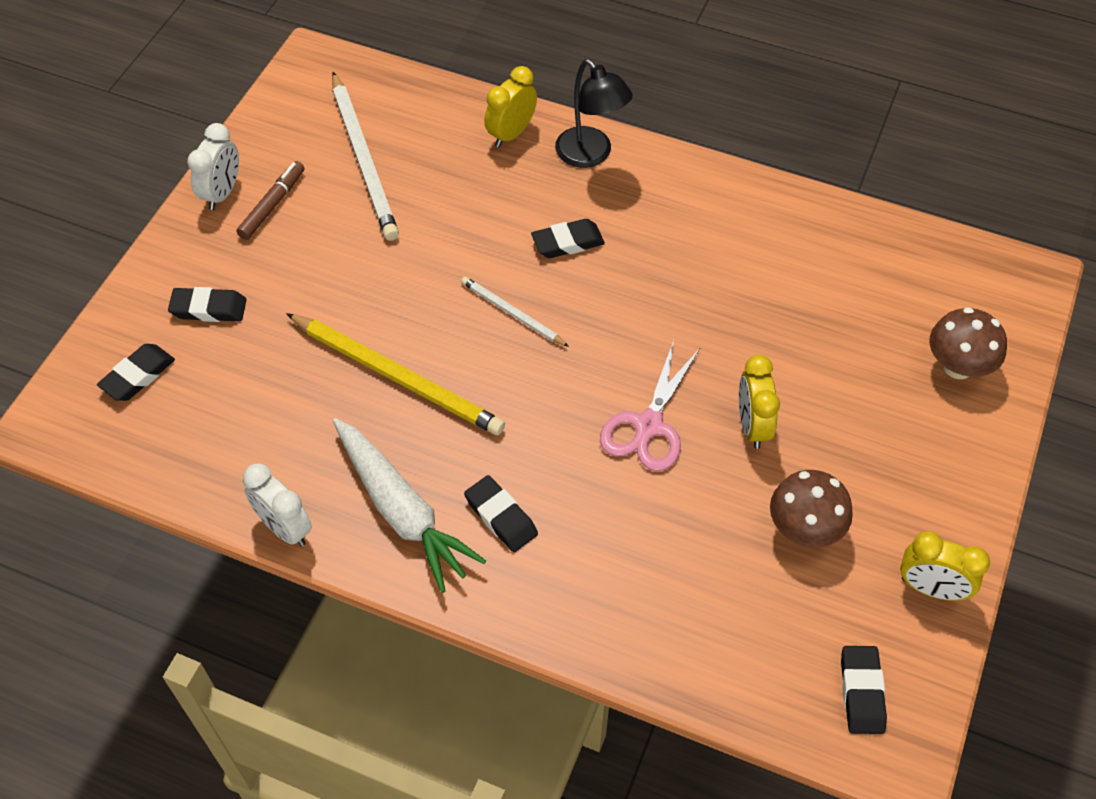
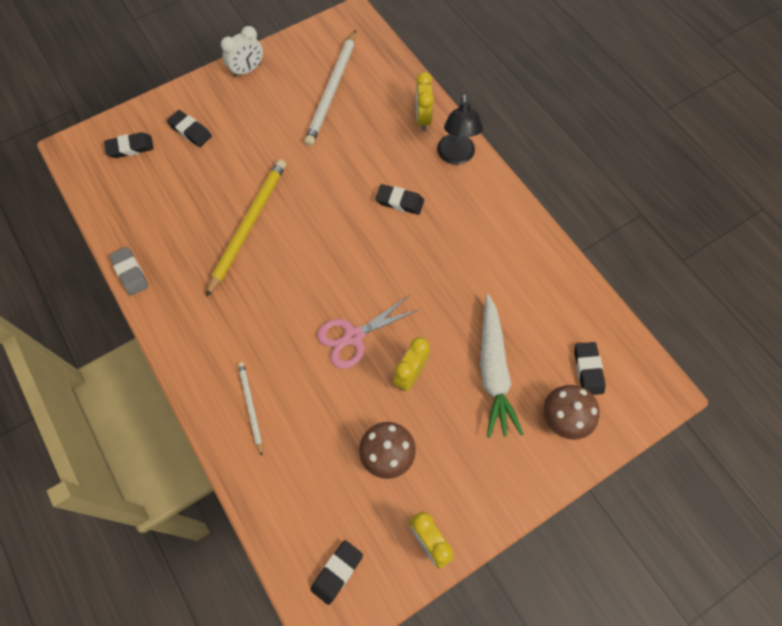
camera: 35 degrees right, 10 degrees up
(272, 205) = (266, 91): brown marker -> none
(285, 528) = (130, 273): white clock -> grey eraser
(397, 377) = (249, 225): yellow pencil -> yellow pencil turned 135 degrees counterclockwise
(402, 511) = (191, 301): white carrot -> white carrot (493, 371)
(501, 517) = (235, 337): black eraser -> black eraser (588, 370)
(511, 134) = (422, 119): yellow clock -> yellow clock turned 75 degrees counterclockwise
(512, 313) = (336, 225): white pencil -> white pencil (250, 406)

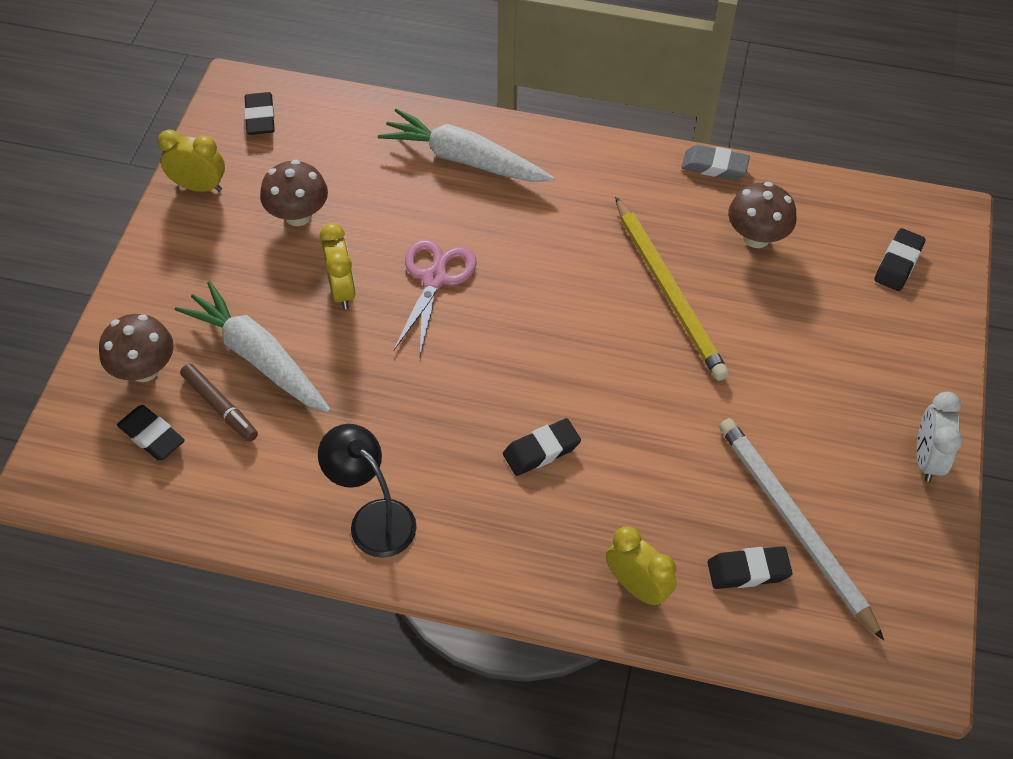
camera: 135 degrees right, 10 degrees down
(170, 216) = (756, 237): none -> brown mushroom
(190, 131) = (870, 331): black eraser -> black eraser (748, 571)
(250, 406) = (464, 159): white pencil -> white carrot
(456, 156) = (537, 569): black lamp -> black lamp (373, 518)
(538, 357) = (220, 406): none -> brown marker

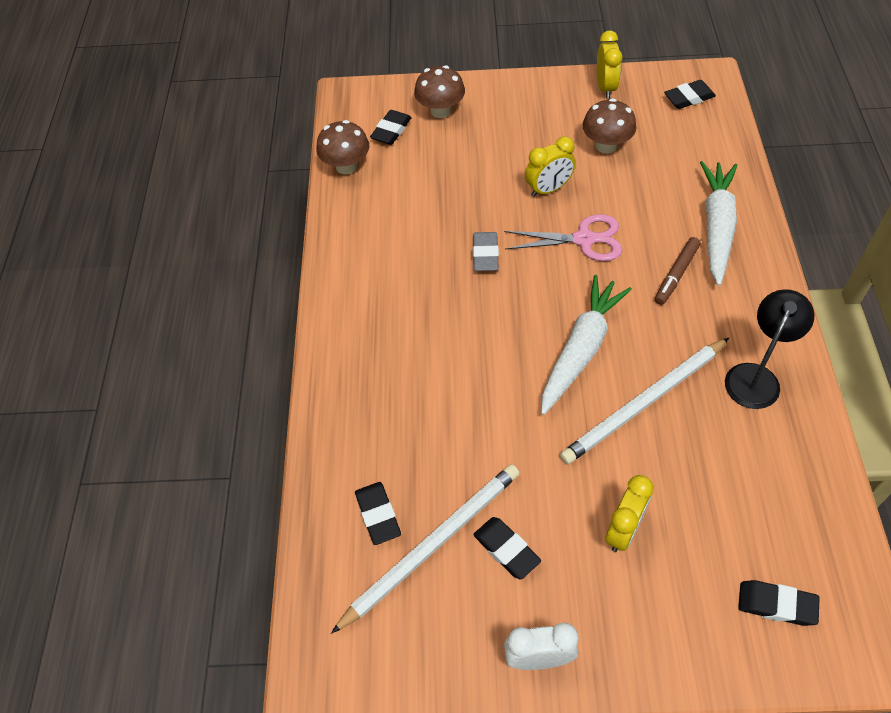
camera: 80 degrees right, 0 degrees up
(220, 406) = (425, 155): brown marker -> brown marker (676, 275)
(257, 357) = (472, 162): white carrot -> white carrot (581, 349)
(373, 518) = (361, 260): black lamp -> black lamp (756, 376)
(541, 450) = (448, 345): black eraser -> black eraser (506, 549)
(637, 586) = (345, 435): yellow clock -> yellow clock (623, 530)
(669, 292) = (644, 403): yellow pencil -> white pencil
(714, 166) = (815, 413): grey eraser -> grey eraser (485, 255)
(756, 237) = (744, 464): brown mushroom -> brown mushroom (346, 166)

